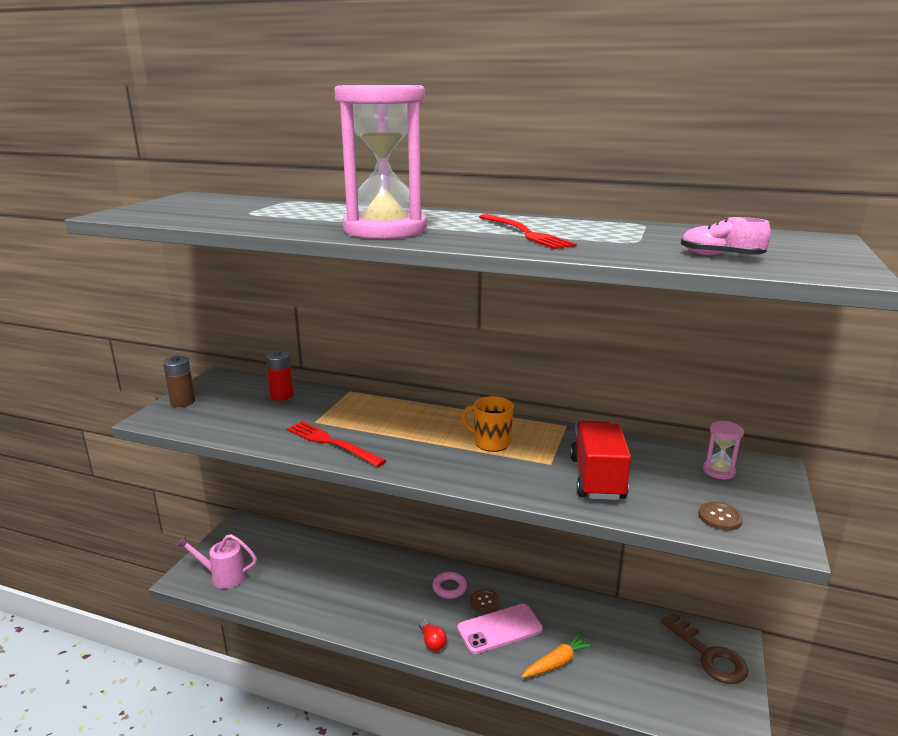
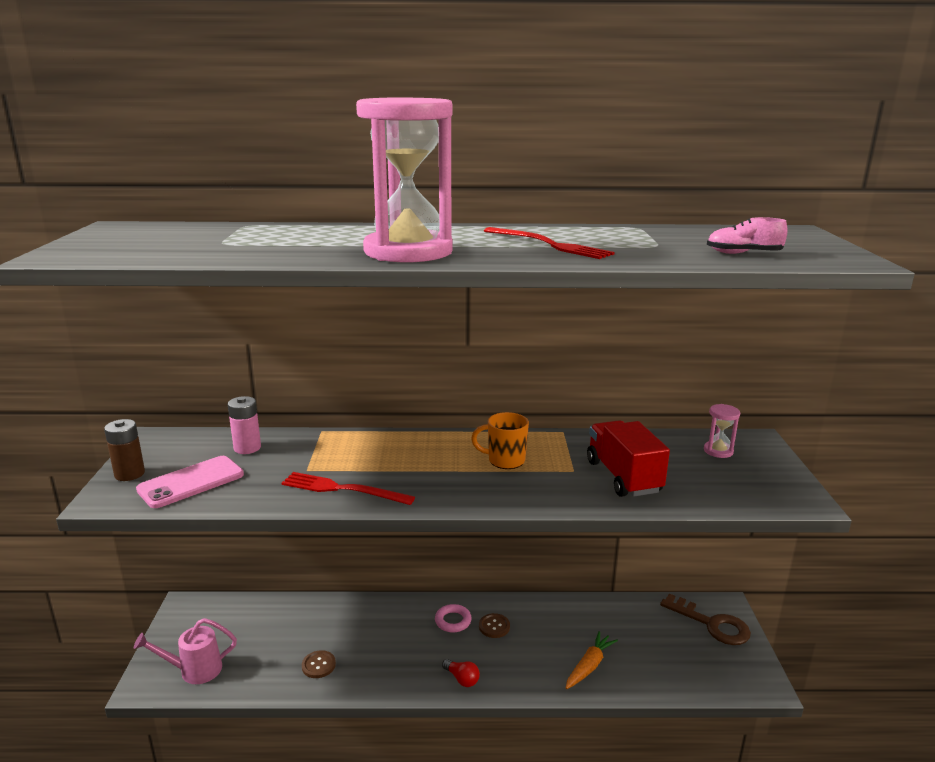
camera: 20 degrees left, 0 degrees up
(281, 396) = (247, 448): red battery -> pink battery
(499, 629) = (521, 649): pink phone -> pink phone (191, 482)
(720, 517) = (744, 491): brown button -> brown button (318, 665)

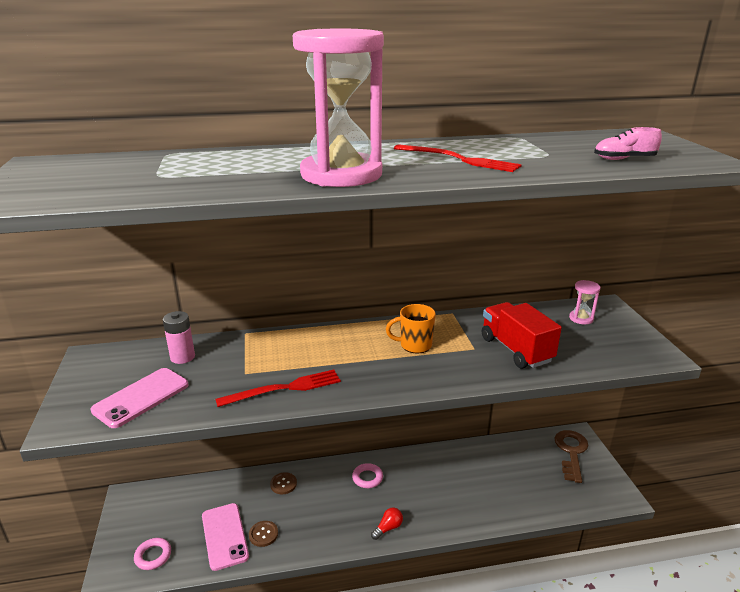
camera: 10 degrees left, 5 degrees up
(129, 474) = (78, 396): brown battery -> none
(194, 670) = (153, 556): pink watering can -> pink ring
(276, 661) = (224, 536): none -> pink phone
(342, 489) = (284, 388): red fork -> red fork turned 150 degrees clockwise
(462, 679) = (388, 528): red light bulb -> red light bulb turned 75 degrees counterclockwise
(494, 626) = (402, 478): brown button -> brown button (283, 484)
(589, 666) = (487, 501): orange carrot -> none
(712, 624) = (571, 452): brown key -> brown key turned 105 degrees counterclockwise

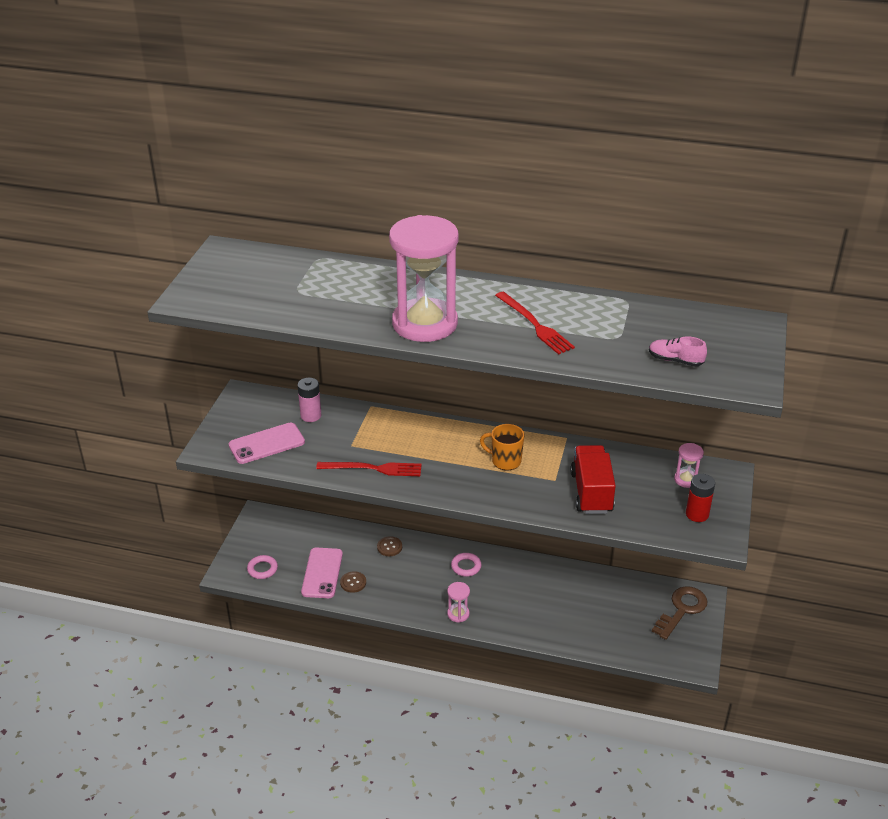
camera: 25 degrees right, 10 degrees up
(388, 528) = (458, 614): red light bulb -> pink hourglass
(619, 342) = (697, 514): none -> red battery

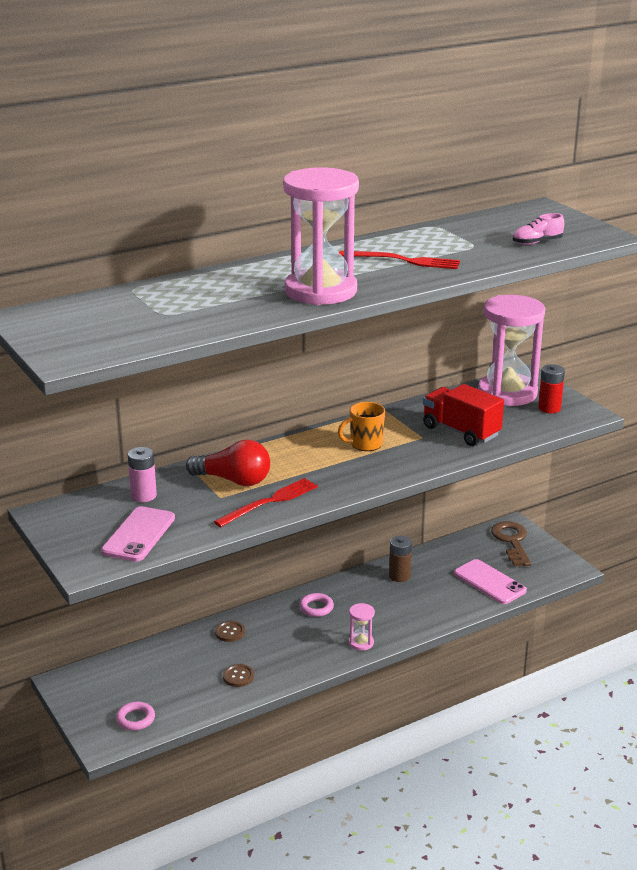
camera: 45 degrees left, 10 degrees down
(322, 573) = (198, 687): pink phone -> pink phone (489, 582)
(378, 437) = (234, 480): none -> red light bulb
(555, 581) = (399, 576): none -> brown battery
(686, 480) = (507, 393): pink hourglass -> pink hourglass, size x2.47

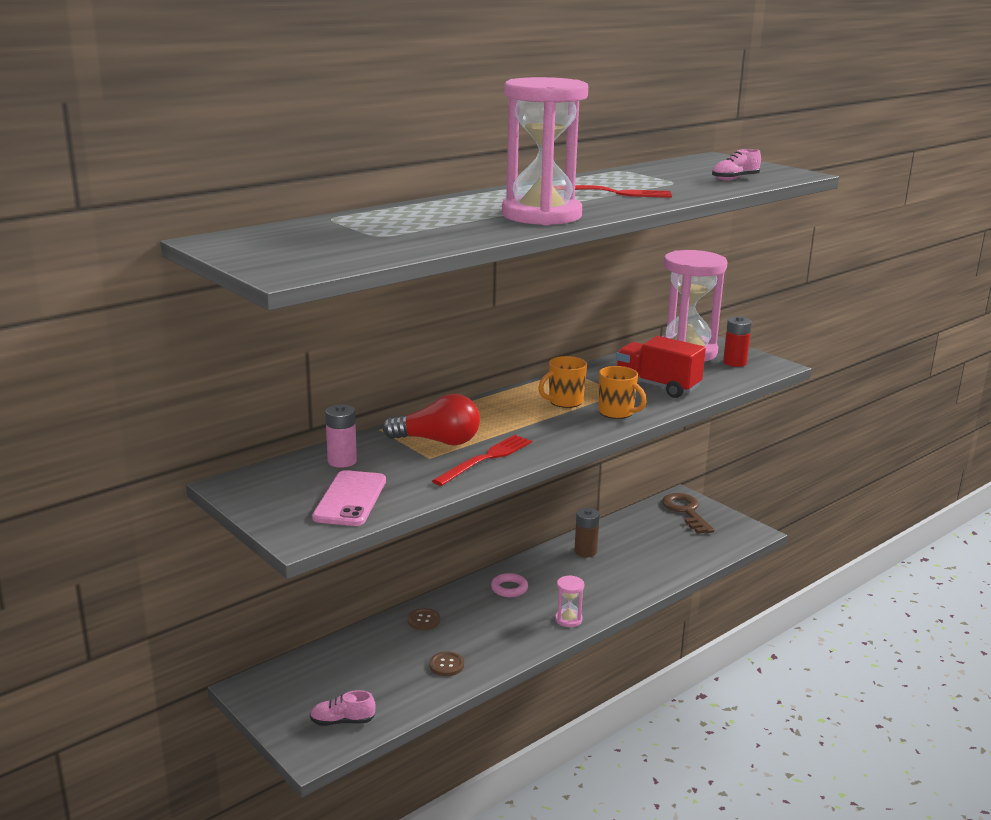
camera: 10 degrees left, 5 degrees down
(135, 719) = (342, 721): pink ring -> pink shoe
(409, 459) = (617, 412): none -> orange mug
(489, 582) = (679, 551): pink phone -> none

